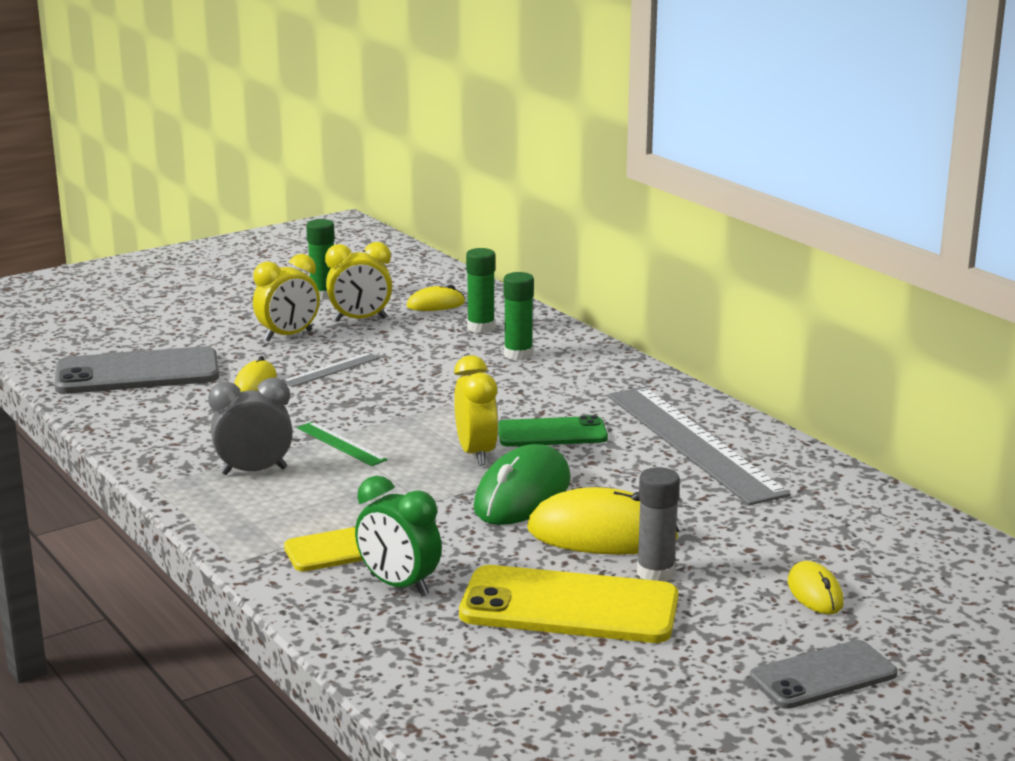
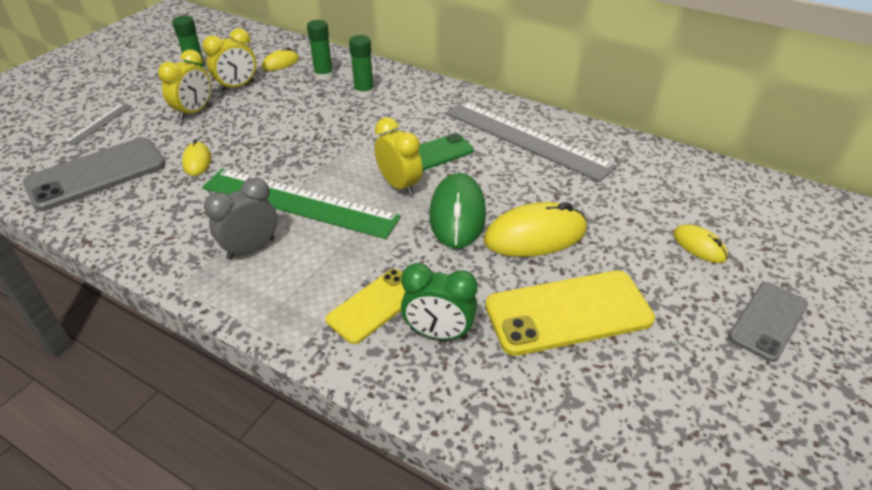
camera: 25 degrees left, 20 degrees up
(331, 370) = (246, 135): grey ruler -> grey ruler (99, 123)
(341, 444) = (299, 202): green ruler -> green ruler, size x2.29
(655, 573) = (595, 260): grey glue stick -> none

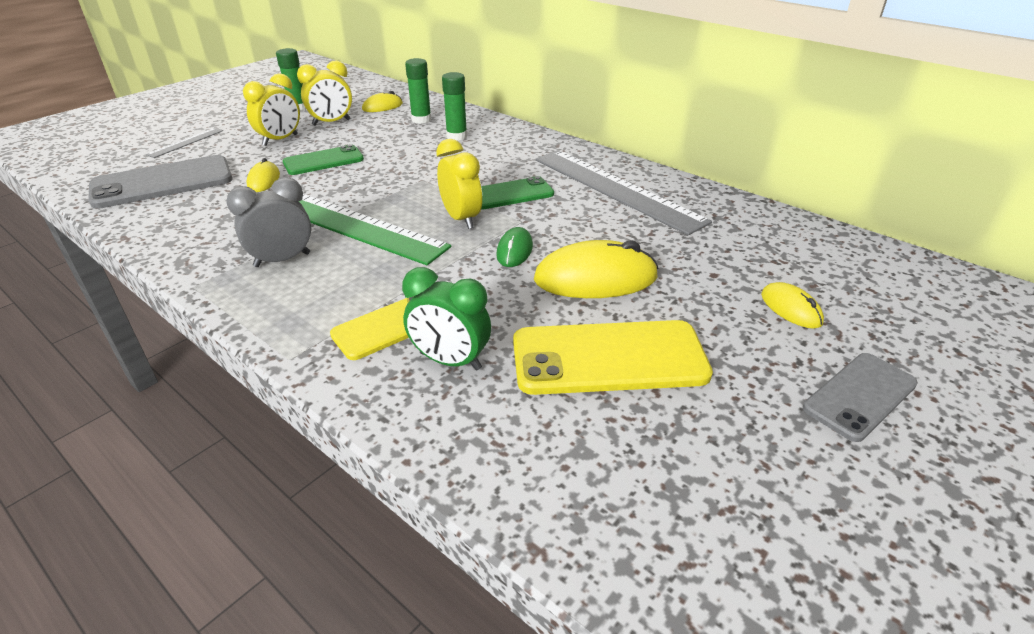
camera: 10 degrees right, 5 degrees down
(247, 133) = (323, 161): none -> green phone
(457, 214) = (514, 250): green mouse -> green mouse, size x0.54

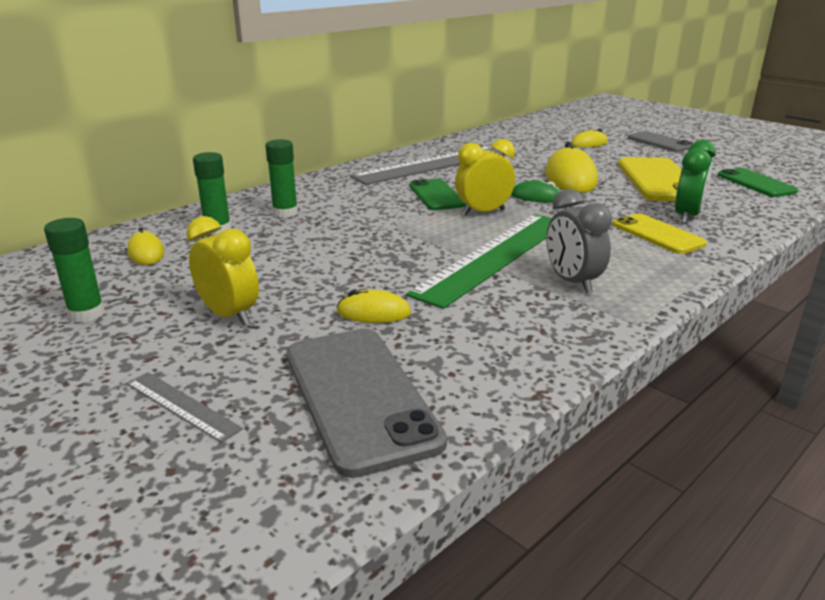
camera: 85 degrees left, 10 degrees down
(323, 161) = (324, 279): green phone -> green phone (756, 183)
(331, 122) = (182, 283): yellow clock -> none

